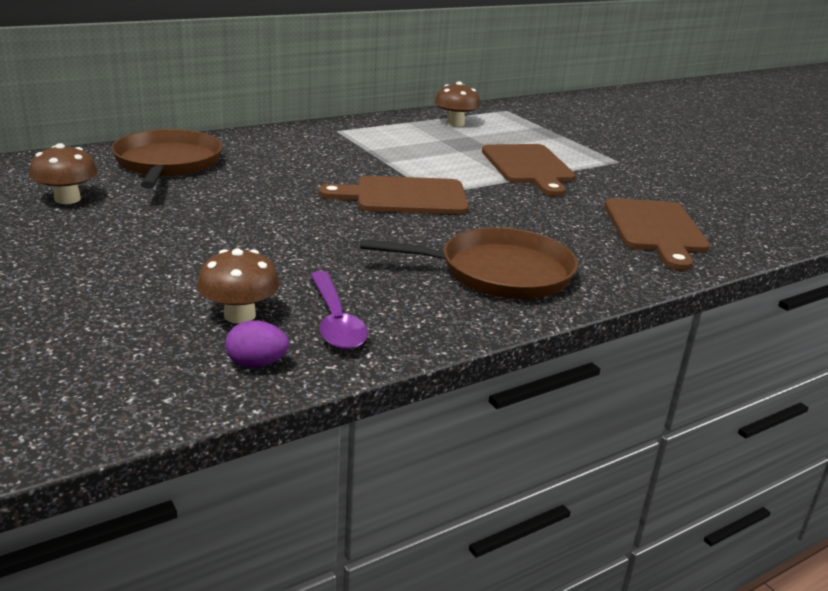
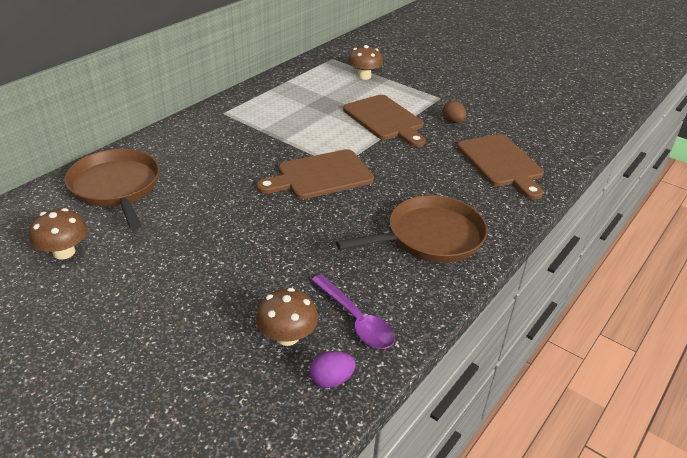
camera: 20 degrees left, 10 degrees up
(455, 123) = (305, 83): brown mushroom -> brown mushroom (364, 76)
(618, 183) = (453, 122): none -> brown egg

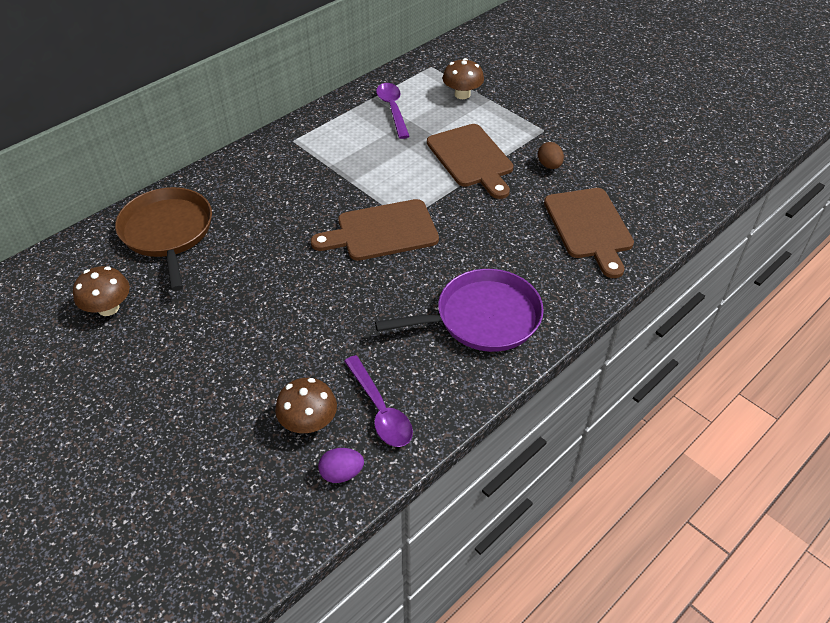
camera: 10 degrees right, 10 degrees up
(307, 88) = (392, 109): none -> purple spoon
(430, 236) = (482, 317): brown pan -> purple pan

